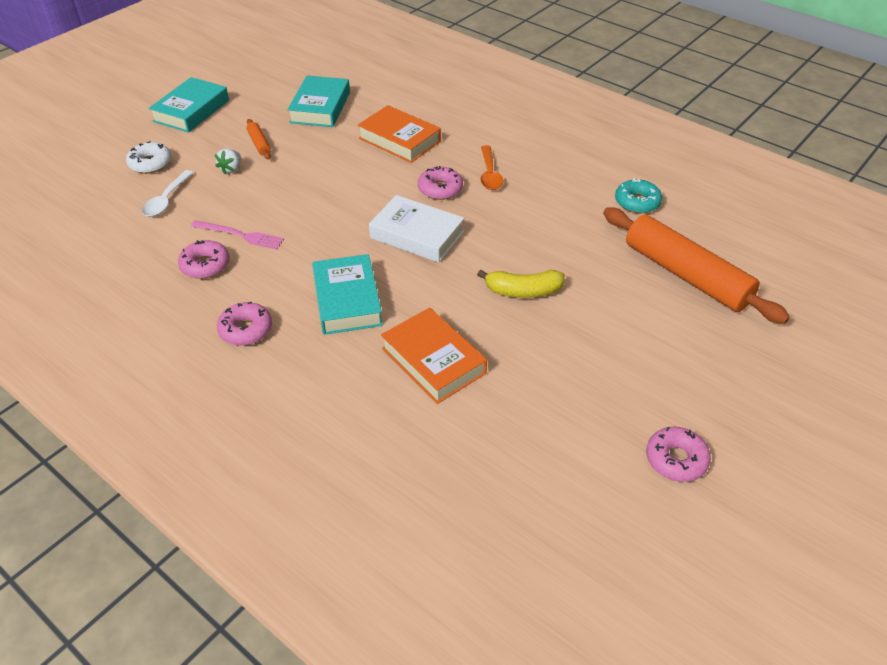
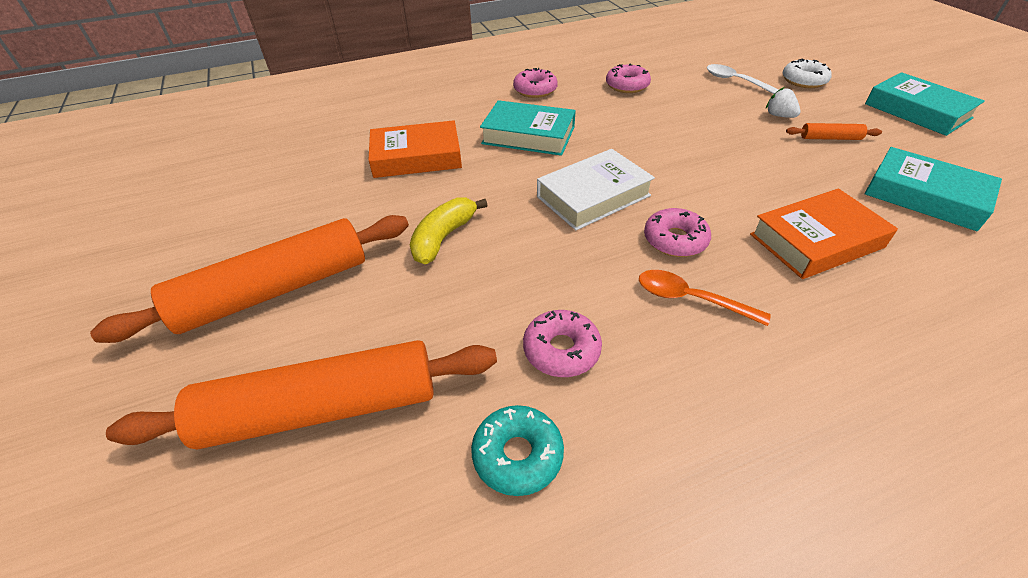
camera: 120 degrees right, 0 degrees up
(240, 235) = (660, 104): pink fork -> none
(645, 350) = (275, 290): none -> orange rolling pin
(676, 459) = (165, 244): pink donut -> pink donut (561, 350)

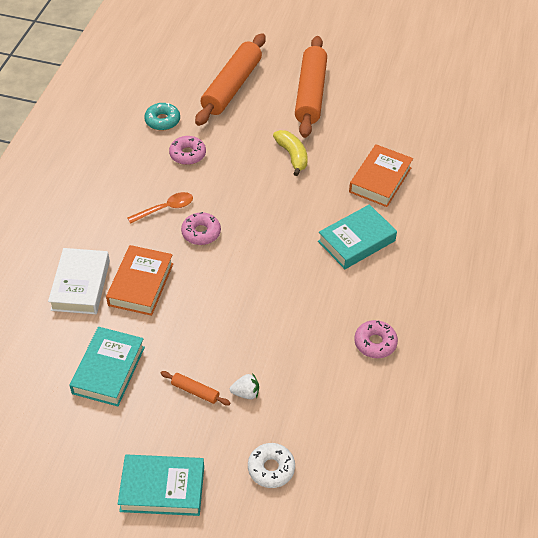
camera: 125 degrees right, 5 degrees up
(535, 90) = (419, 284): pink donut -> none
(593, 196) = (265, 228): white book -> white book (80, 285)
(736, 81) = (315, 419): white spoon -> none
(830, 138) = (195, 391): orange rolling pin -> orange rolling pin turned 75 degrees clockwise
(924, 196) = (109, 370): turquoise book -> turquoise book turned 60 degrees counterclockwise

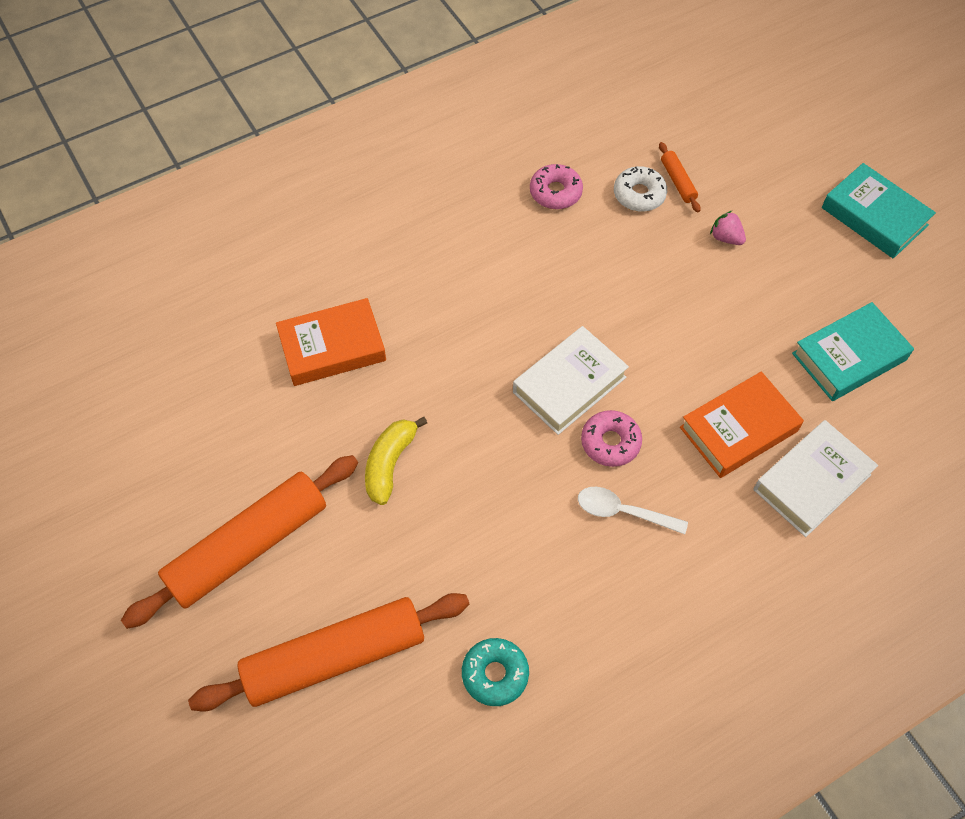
camera: 135 degrees left, 10 degrees up
(165, 209) = (623, 512): orange spoon -> white spoon
(187, 154) = (517, 578): pink donut -> none
(195, 391) = (774, 273): orange rolling pin -> orange rolling pin (678, 181)
(246, 393) = (726, 238): white strawberry -> pink strawberry
(249, 244) = (569, 385): none -> white book
(271, 468) = (761, 166): white donut -> white donut (639, 194)
(356, 241) = (450, 298): turquoise book -> none

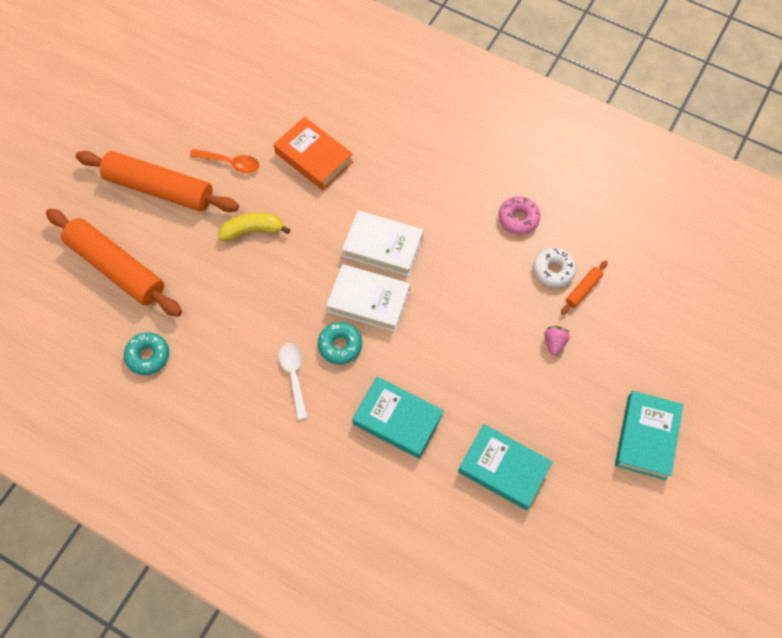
camera: 60 degrees right, 5 degrees up
(271, 443) = (230, 163): none -> orange spoon
(610, 442) = (340, 345): pink donut -> turquoise donut
(738, 429) = (397, 419): orange book -> turquoise book
(812, 482) = (383, 484): white book -> white book (383, 247)

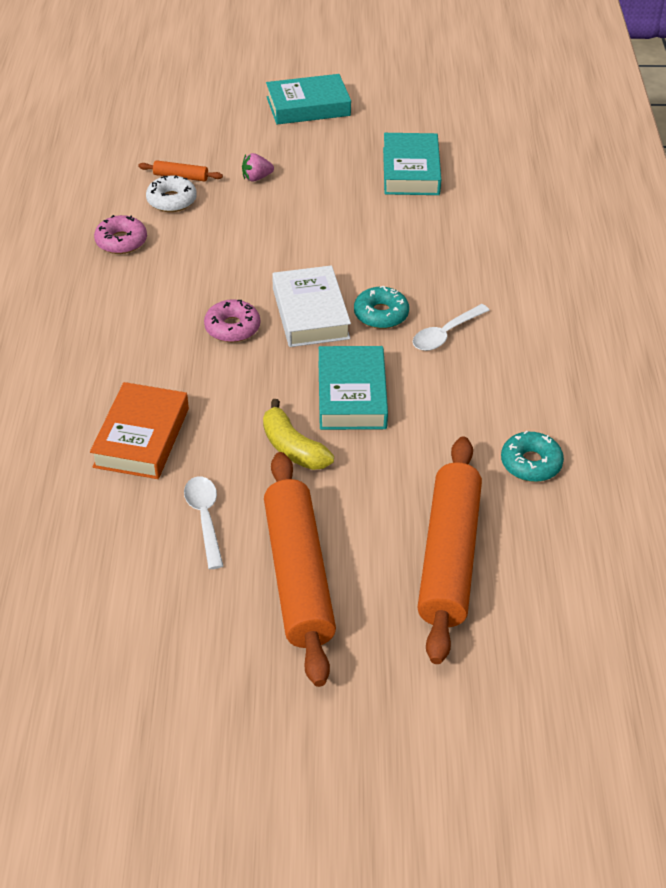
camera: 120 degrees left, 20 degrees down
(230, 163) = (205, 518): orange spoon -> white spoon
(383, 247) = (232, 328): white book -> pink donut
(397, 419) = (424, 247): turquoise book -> turquoise book (351, 395)

